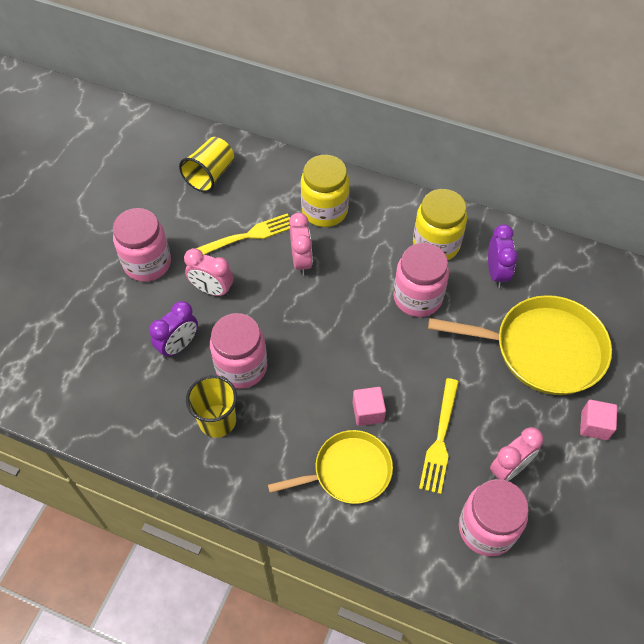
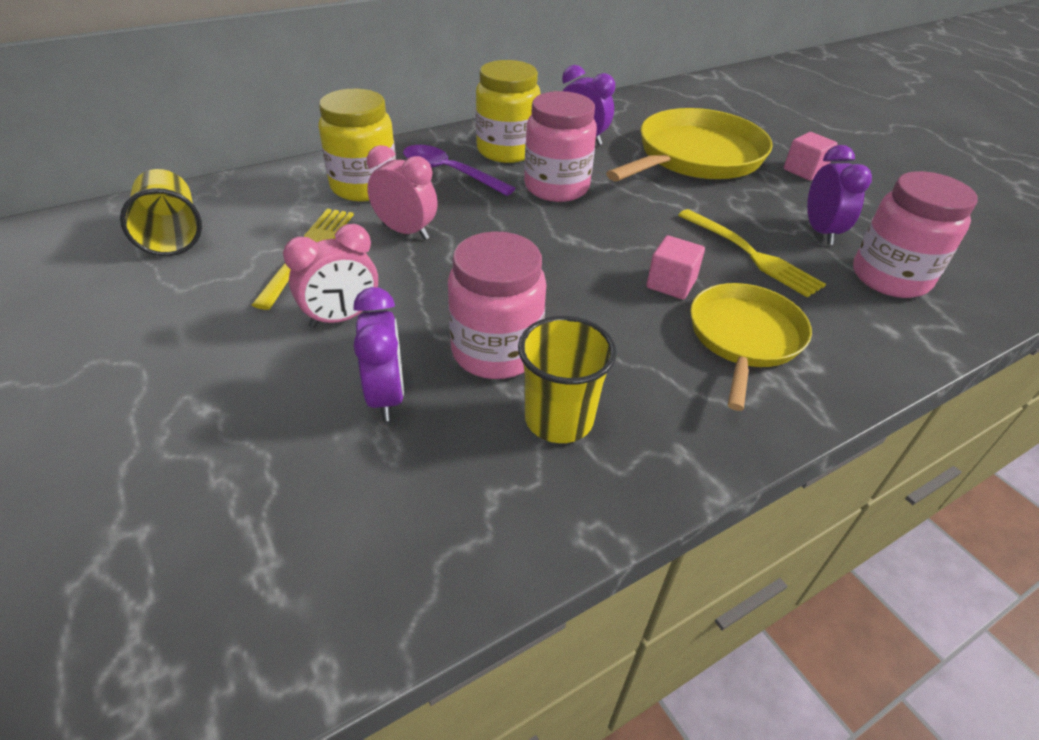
camera: 55 degrees left, 15 degrees down
(147, 263) = (204, 357): pink jar -> none
(379, 236) = (449, 172): none -> purple spoon
(509, 468) = (820, 232): pink clock -> purple clock

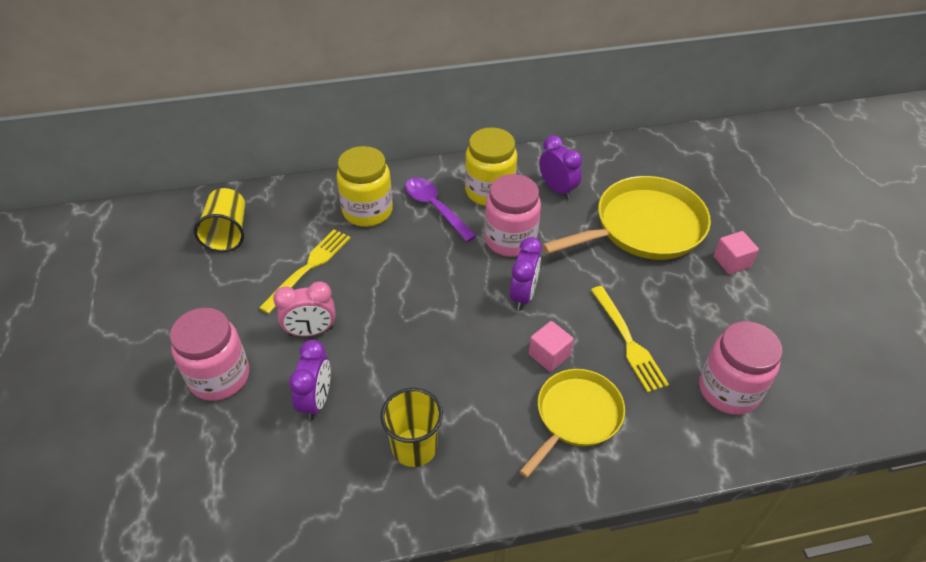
camera: 20 degrees right, 5 degrees up
(406, 232) = (380, 262): pink clock -> none
(496, 352) = (398, 384): pink jar -> pink jar (219, 377)
(820, 232) = (701, 331): purple clock -> purple clock (523, 295)

